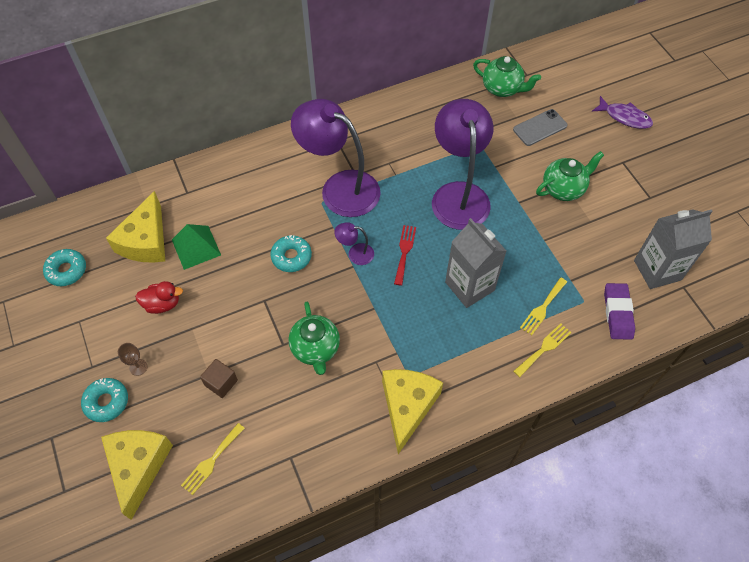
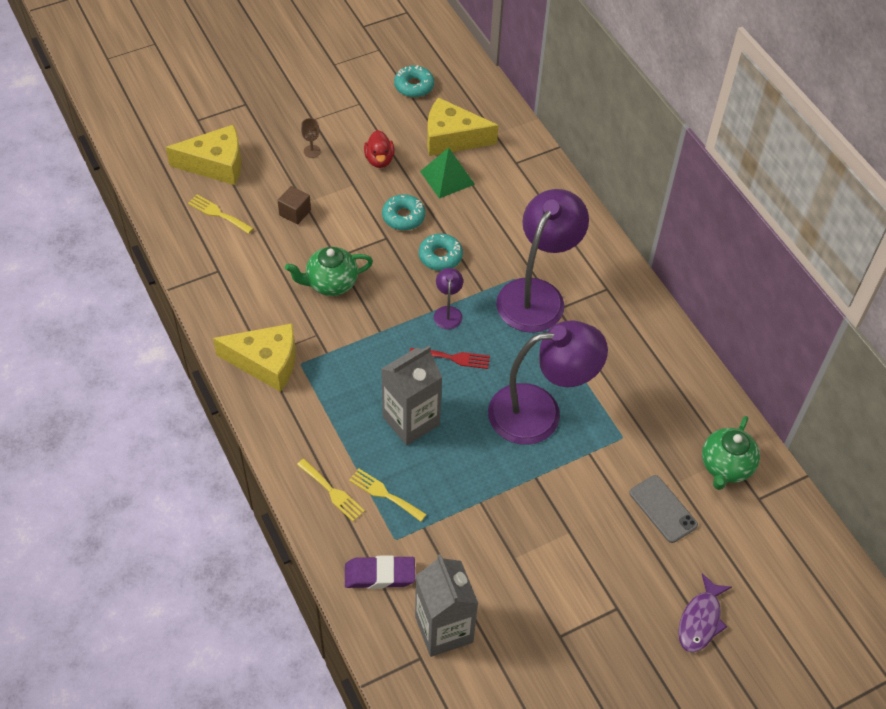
camera: 85 degrees right, 5 degrees down
(106, 402) = (277, 134): turquoise donut -> turquoise donut (403, 217)
(563, 189) = (562, 530): green teapot -> none

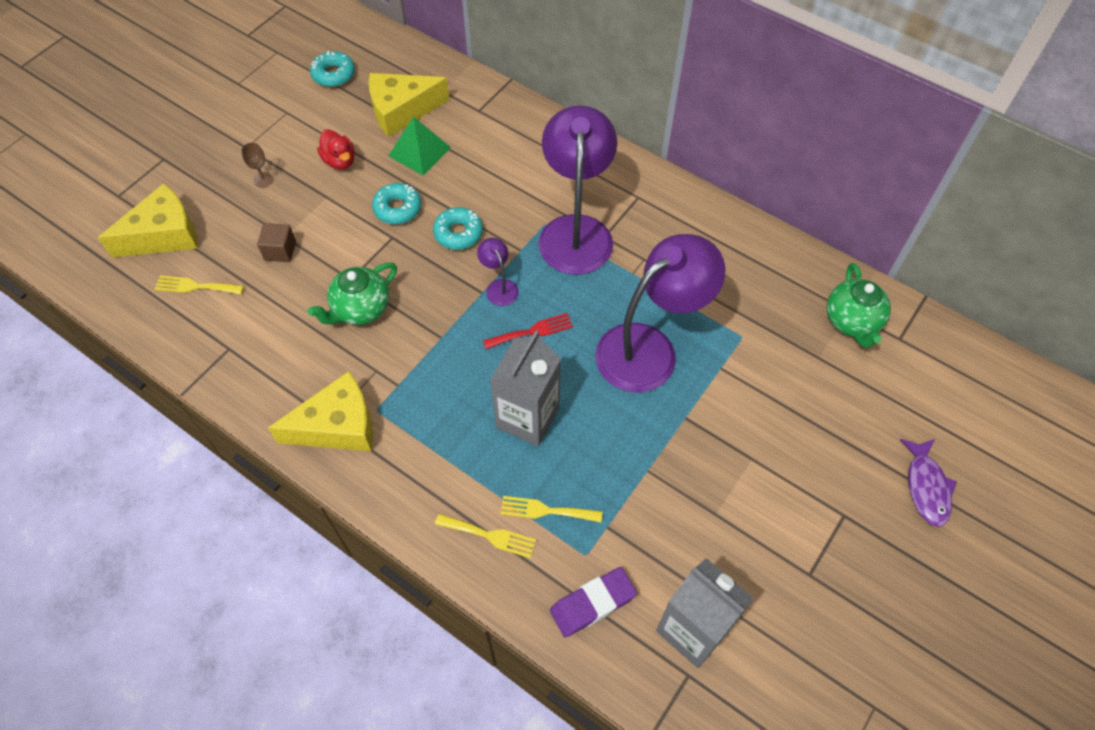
camera: 25 degrees left, 5 degrees up
(663, 509) = (822, 391): grey phone -> none

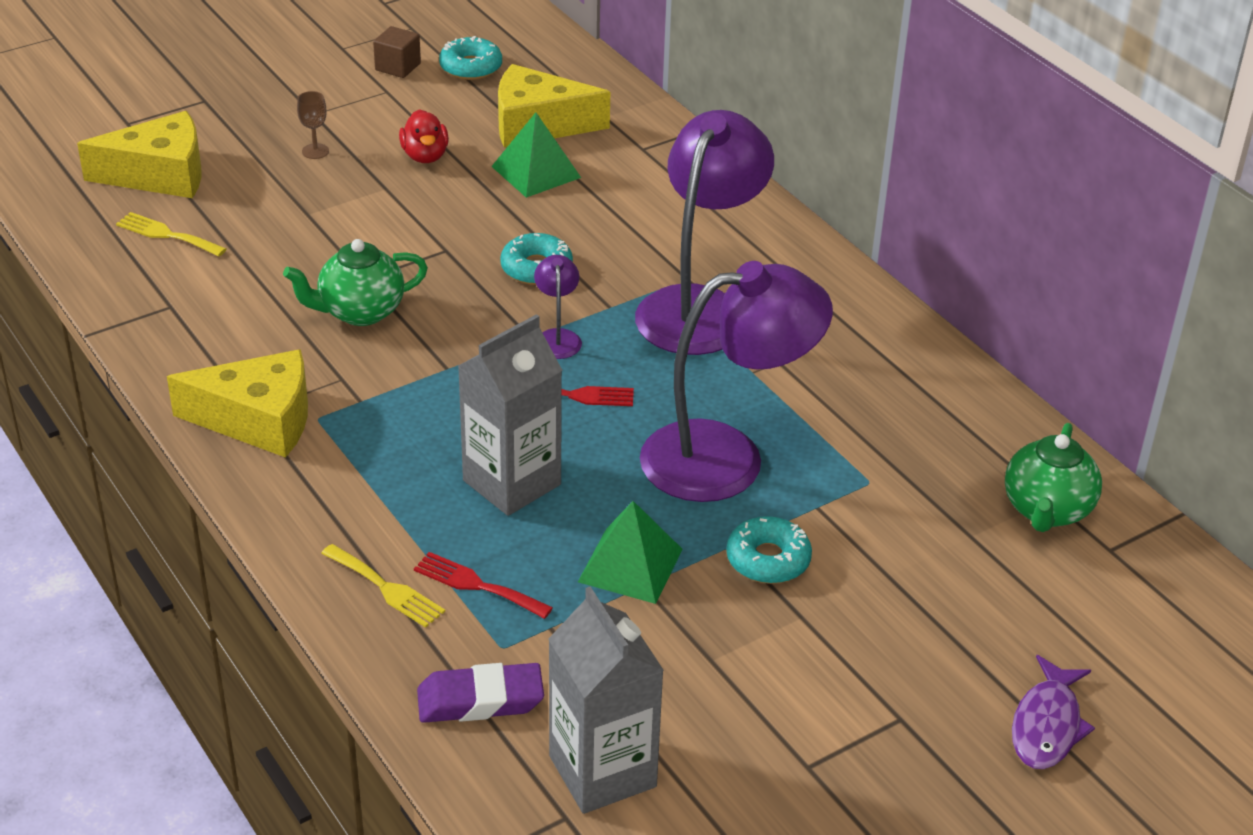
camera: 20 degrees right, 20 degrees down
(280, 251) = (293, 227): brown cube -> brown cube (398, 67)
(397, 208) = (471, 223): turquoise donut -> turquoise donut (768, 560)
(546, 510) = (477, 585): yellow fork -> red fork
(632, 457) = (630, 565): none -> green pyramid

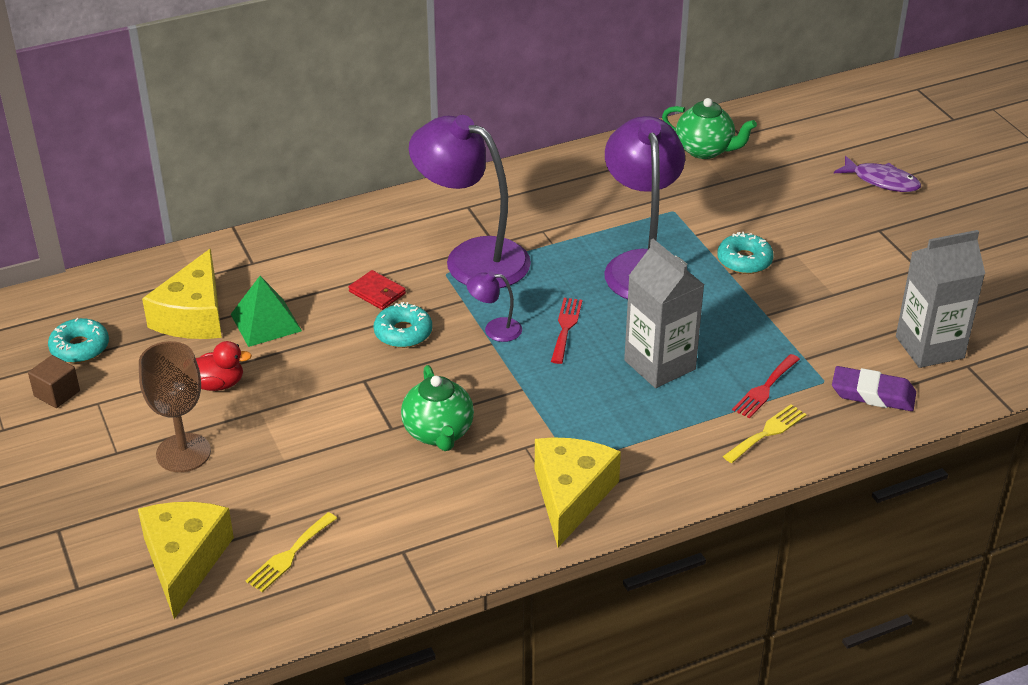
camera: 80 degrees left, 0 degrees up
(315, 151) = (183, 453): brown goblet -> brown goblet, size x2.13
(480, 700) = (873, 394): purple eraser -> purple eraser turned 75 degrees counterclockwise
(609, 241) = (377, 293): none -> red wallet
(630, 565) = (747, 318): green pyramid -> none

